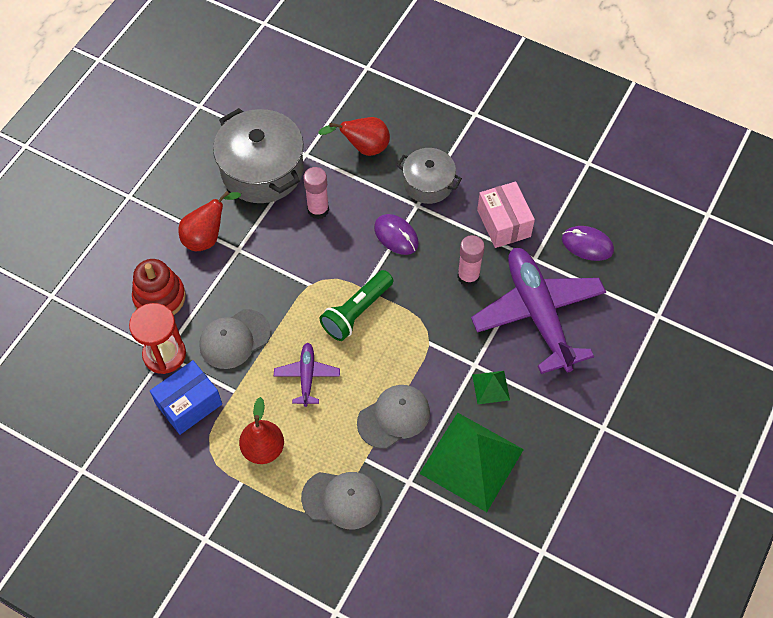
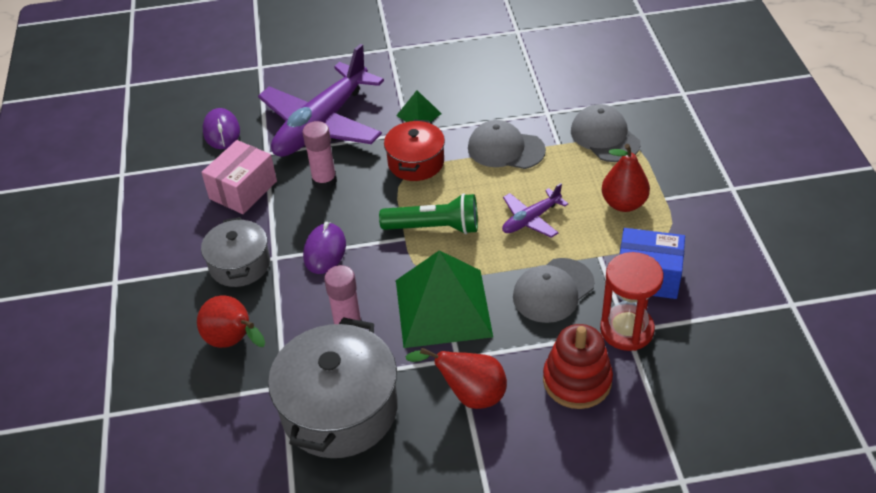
camera: 125 degrees left, 15 degrees down
(234, 339) = (553, 290): grey cap -> grey cap turned 120 degrees clockwise
(435, 346) = (416, 162): none -> red pot
(472, 461) = (491, 92): green pyramid -> green pyramid (443, 307)

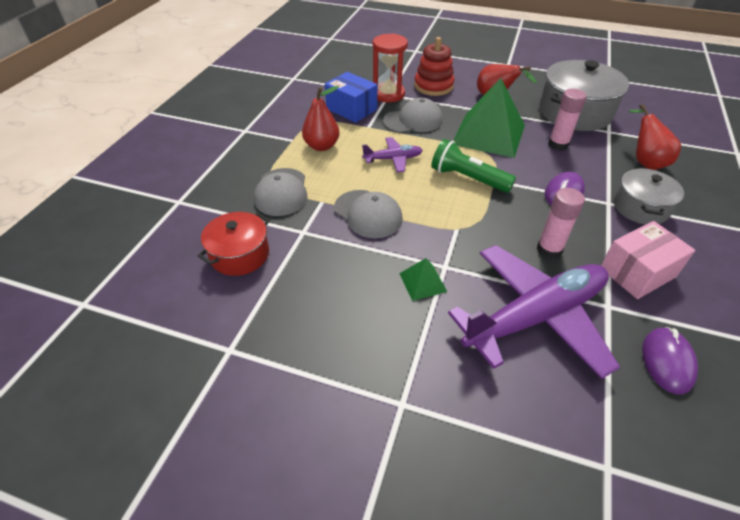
camera: 155 degrees left, 0 degrees up
(416, 162) = (454, 233): red pot -> red pot (240, 255)

